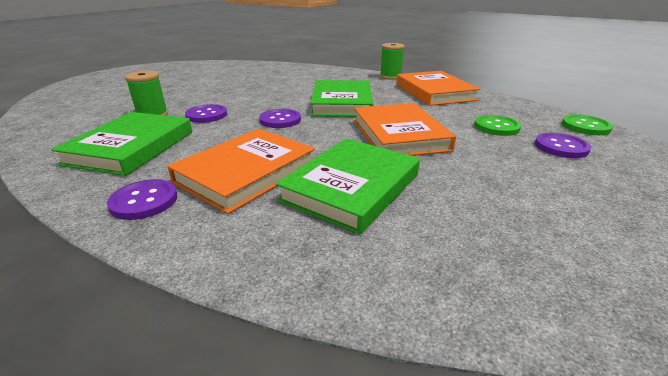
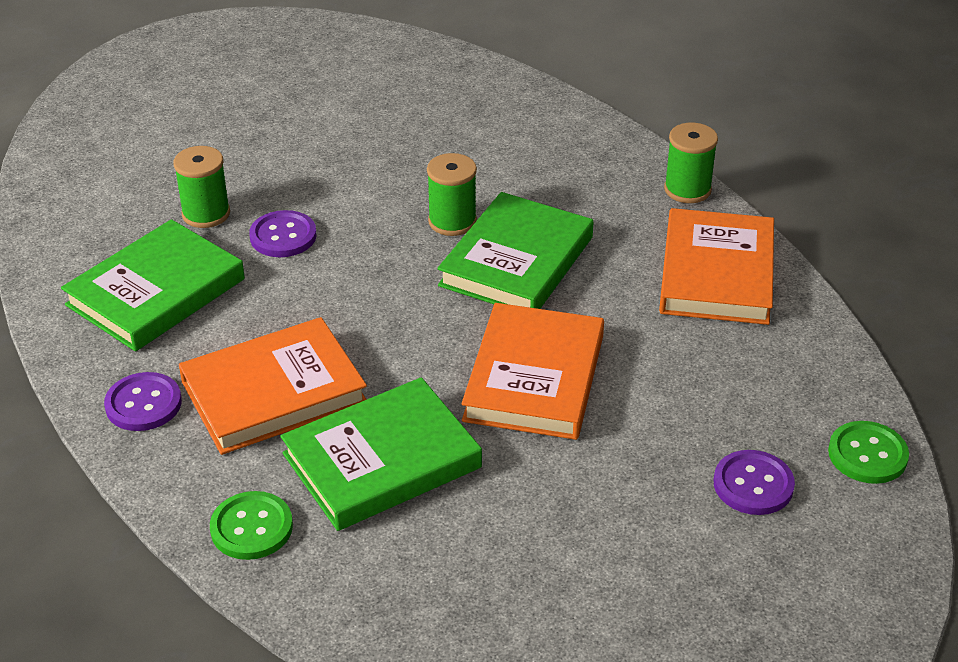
camera: 25 degrees right, 10 degrees up
(280, 120) = (384, 283): purple button -> none
(296, 98) = (452, 221): none -> green spool
(496, 127) = (711, 407): green button -> green button (251, 528)

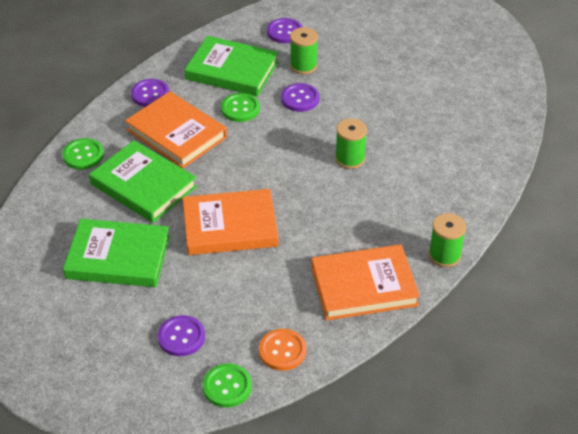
camera: 70 degrees right, 5 degrees up
(104, 212) = (285, 32): none -> purple button
(261, 305) = (240, 109): none -> green button
(517, 261) = (327, 195): green book -> green book (118, 257)
(813, 381) = (282, 351): none -> orange button

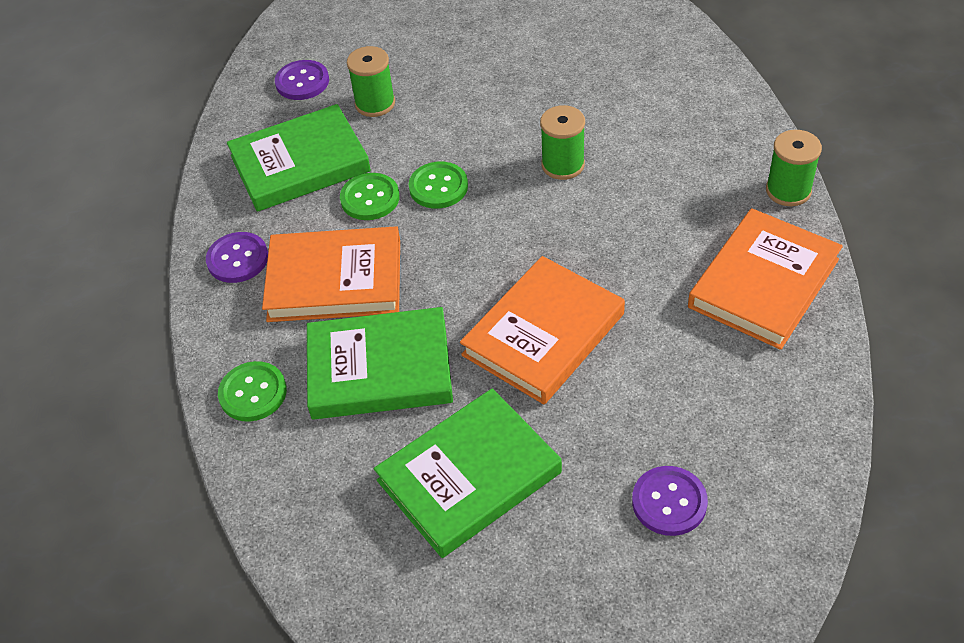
camera: 40 degrees left, 5 degrees up
(227, 386) = (792, 511): green button -> green button (438, 187)
(282, 351) = (788, 420): orange button -> none
(300, 99) = (421, 140): purple button -> none

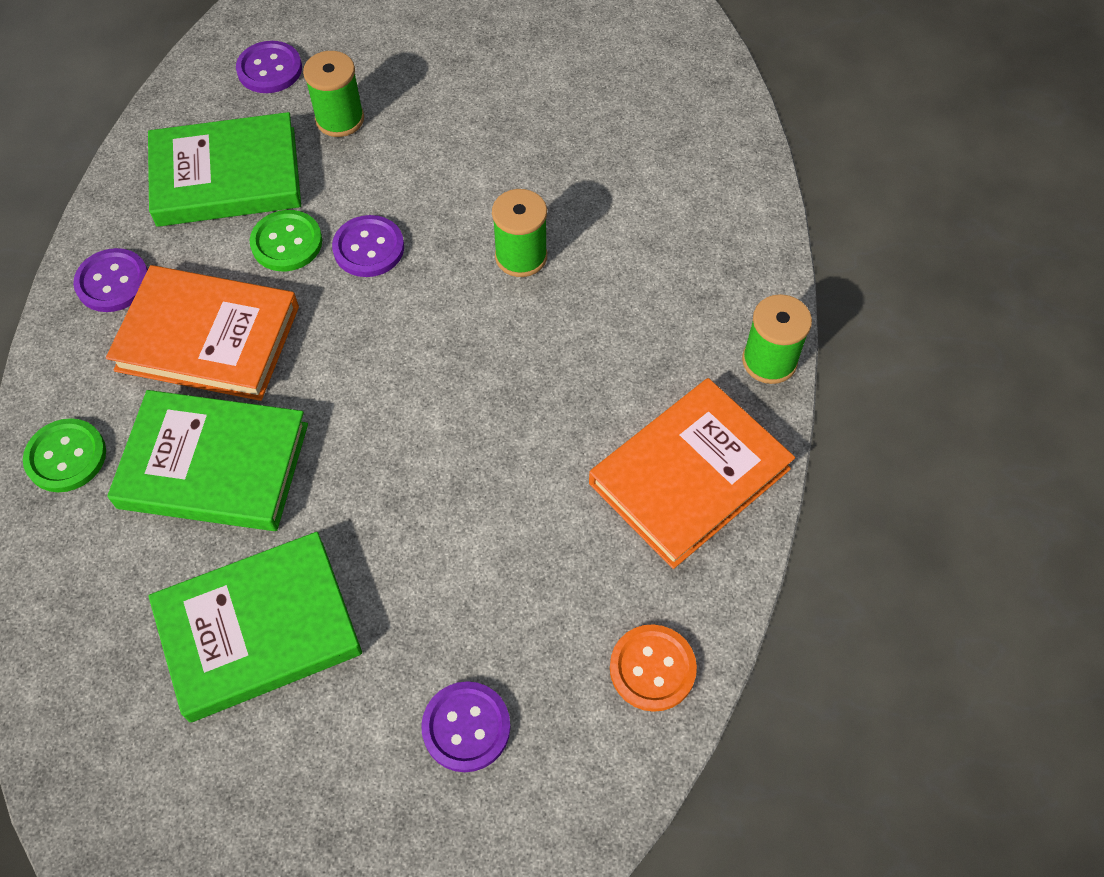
camera: 10 degrees right, 10 degrees up
(438, 187) = (368, 248): green button -> purple button
(543, 334) = (411, 473): orange book -> none
(796, 422) = (652, 668): none -> orange button

